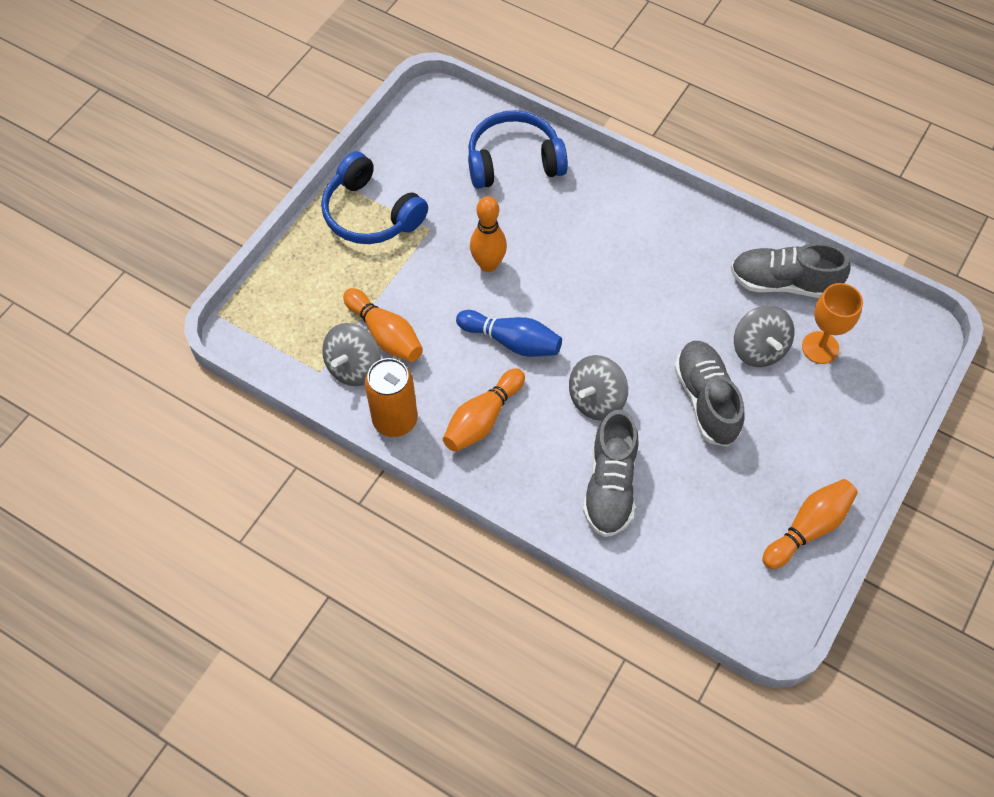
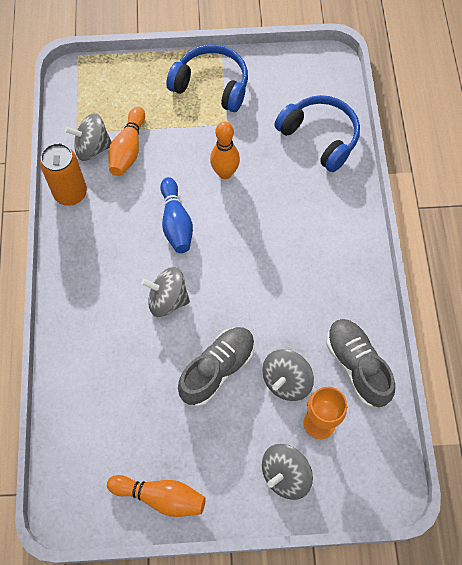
camera: 55 degrees right, 5 degrees up
(370, 214) = (211, 85): blue headphones -> blue headphones turned 105 degrees clockwise
(483, 419) = (105, 241): orange bowling pin -> none
(610, 485) = (108, 347): grey shoe -> none
(854, 407) = (285, 475): none -> grey spinning top

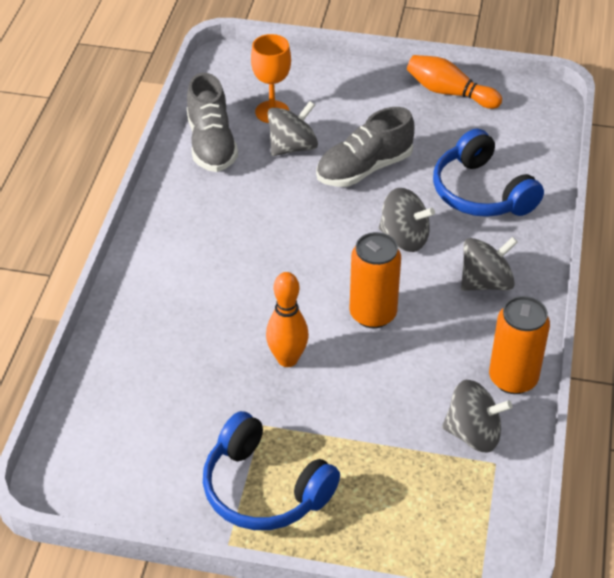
camera: 165 degrees left, 20 degrees down
(128, 149) = (419, 420): orange bowling pin -> none
(176, 222) = (373, 314): blue bowling pin -> orange can
(285, 475) = (322, 85): grey spinning top -> grey spinning top (486, 282)
(320, 137) = (133, 377): blue headphones -> blue headphones (481, 192)

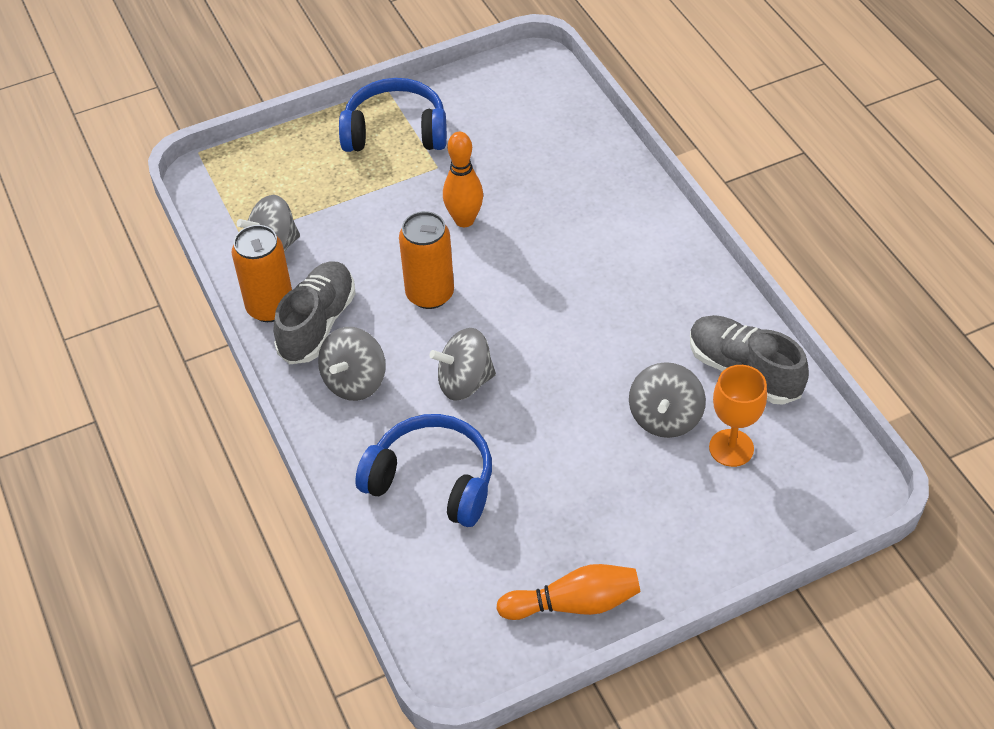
camera: 145 degrees right, 5 degrees up
(364, 169) = (571, 436): grey shoe -> grey shoe (317, 324)

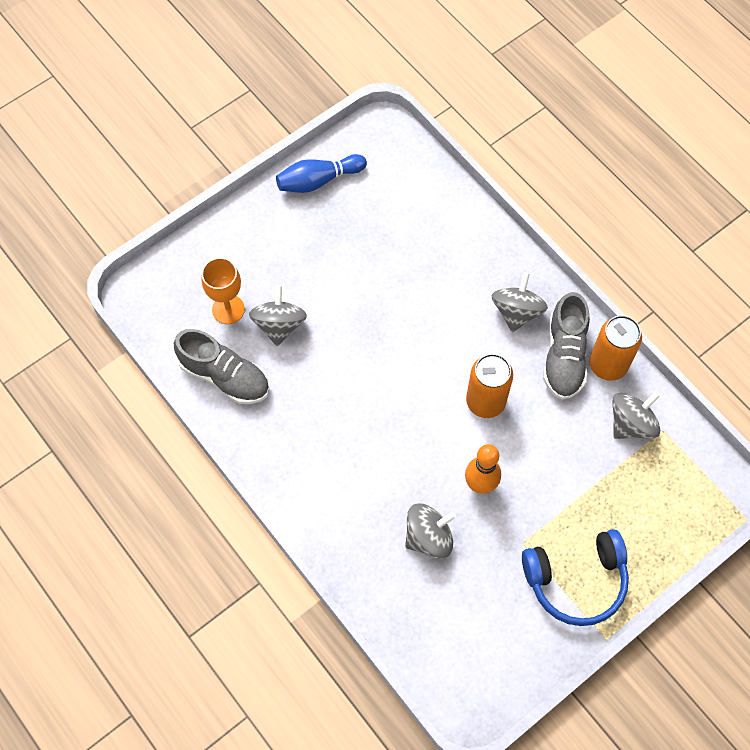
camera: 165 degrees right, 15 degrees up
(432, 480) = (434, 245): blue headphones -> none
(464, 382) = (434, 327): grey spinning top -> grey spinning top (428, 537)
(574, 603) = (318, 180): orange bowling pin -> blue bowling pin

